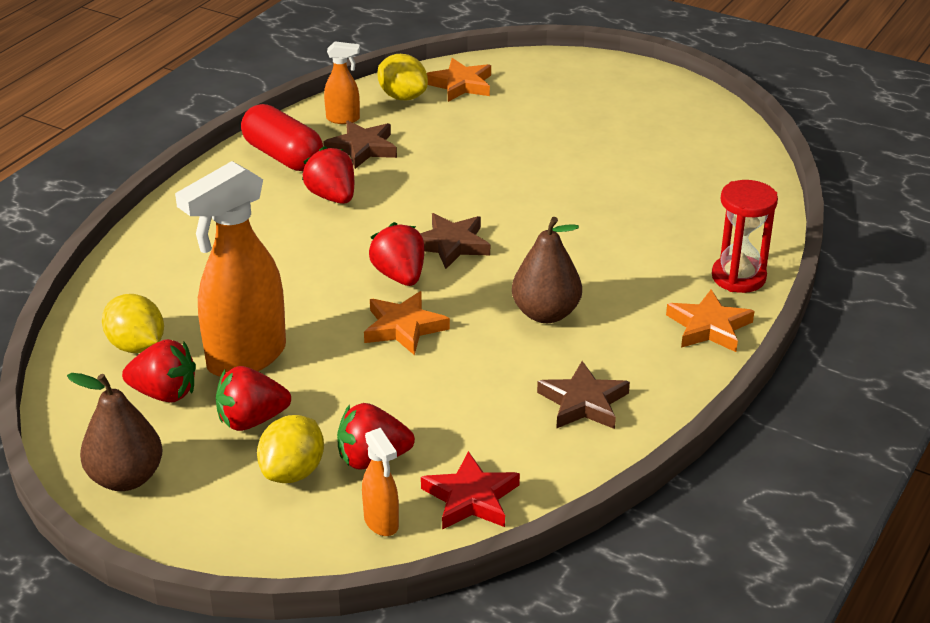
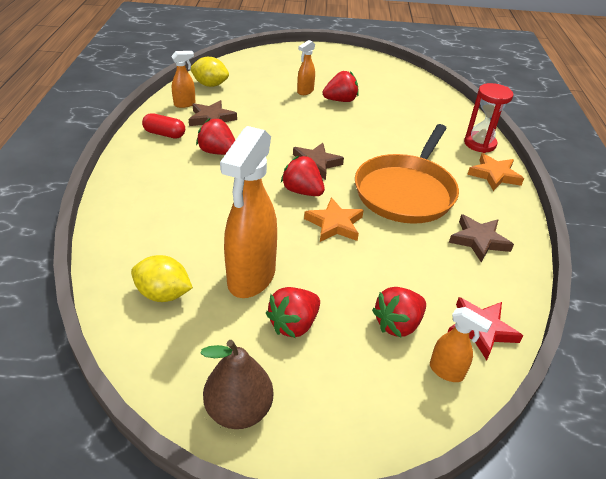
camera: 30 degrees left, 5 degrees up
(164, 393) = (214, 325): red strawberry -> red strawberry (340, 100)
(283, 156) = (164, 134): red capsule -> red capsule, size x0.64
(293, 472) = (355, 355): yellow lemon -> none
(461, 85) = (238, 72): orange star -> none
(536, 136) = (305, 91): none -> orange spray bottle
(545, 313) = (406, 191): brown pear -> orange pan

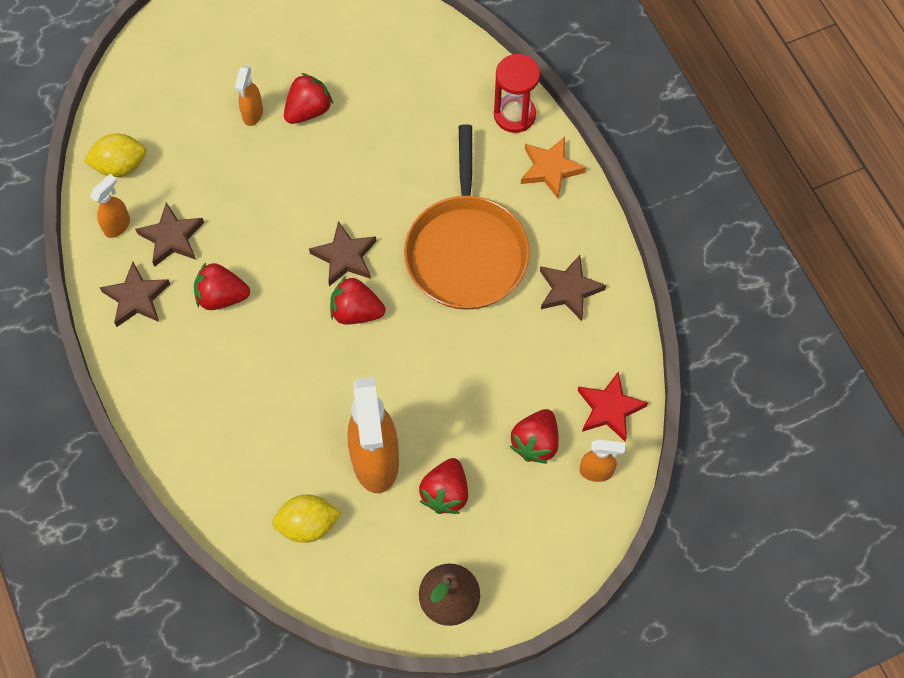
camera: 25 degrees left, 25 degrees up
(164, 134) = (136, 298): red capsule -> brown star
(334, 224) = (416, 344): orange star -> none

